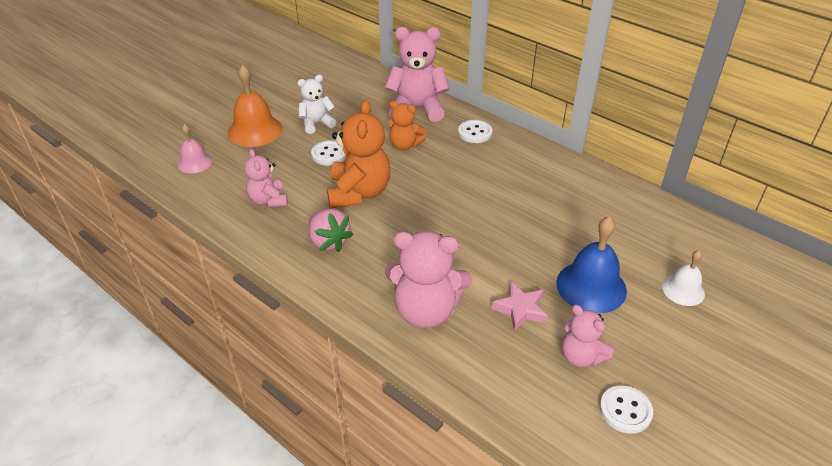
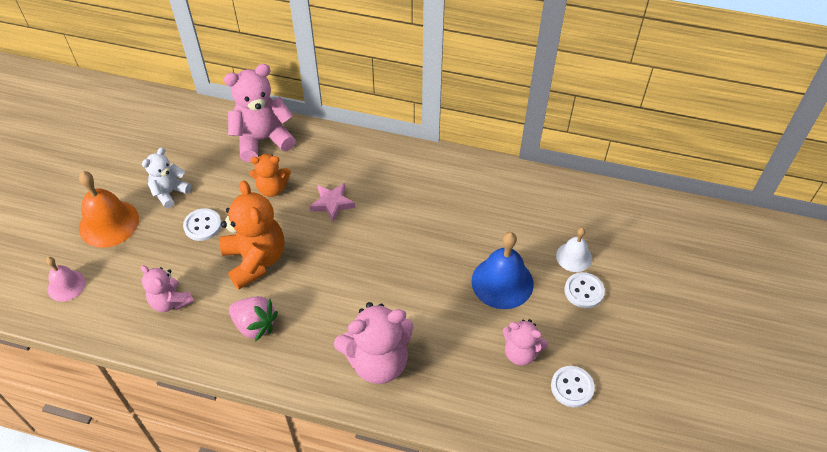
camera: 25 degrees left, 10 degrees up
(475, 133) = (332, 151): white button -> white button (584, 291)
(520, 309) = (455, 328): pink star -> pink star (332, 204)

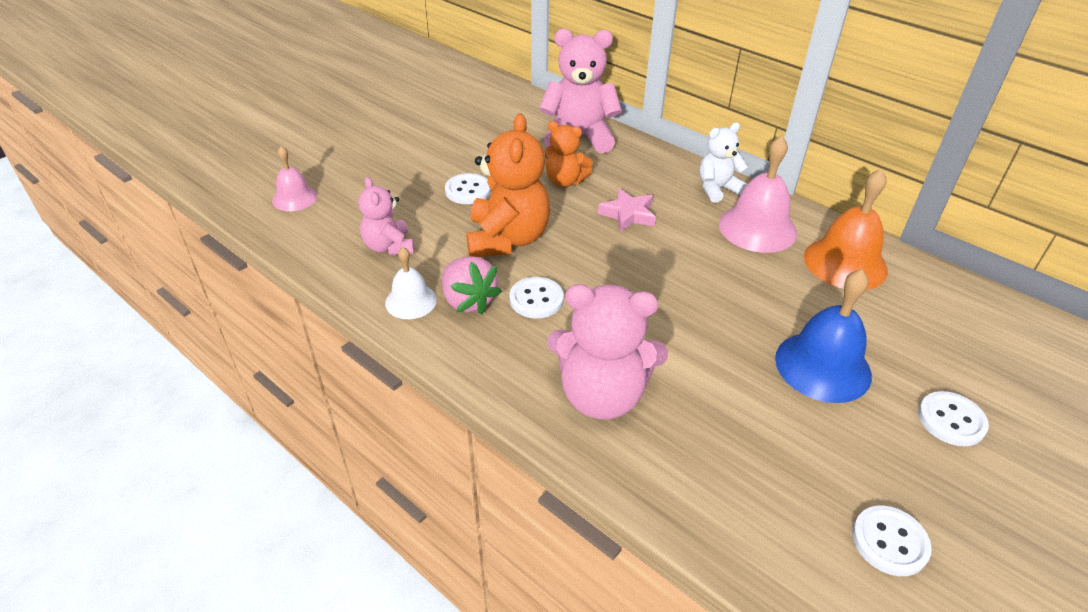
camera: 25 degrees right, 10 degrees down
(109, 223) = (373, 160): orange bell -> orange bell (845, 263)
(170, 192) = (451, 153): white teddy bear -> white teddy bear (717, 189)
(301, 304) = (536, 299): none -> white button
(425, 182) = (757, 228): none -> pink bell
(520, 353) = (819, 463): pink teddy bear -> none
(574, 257) = (947, 373): white bell -> white bell (411, 301)

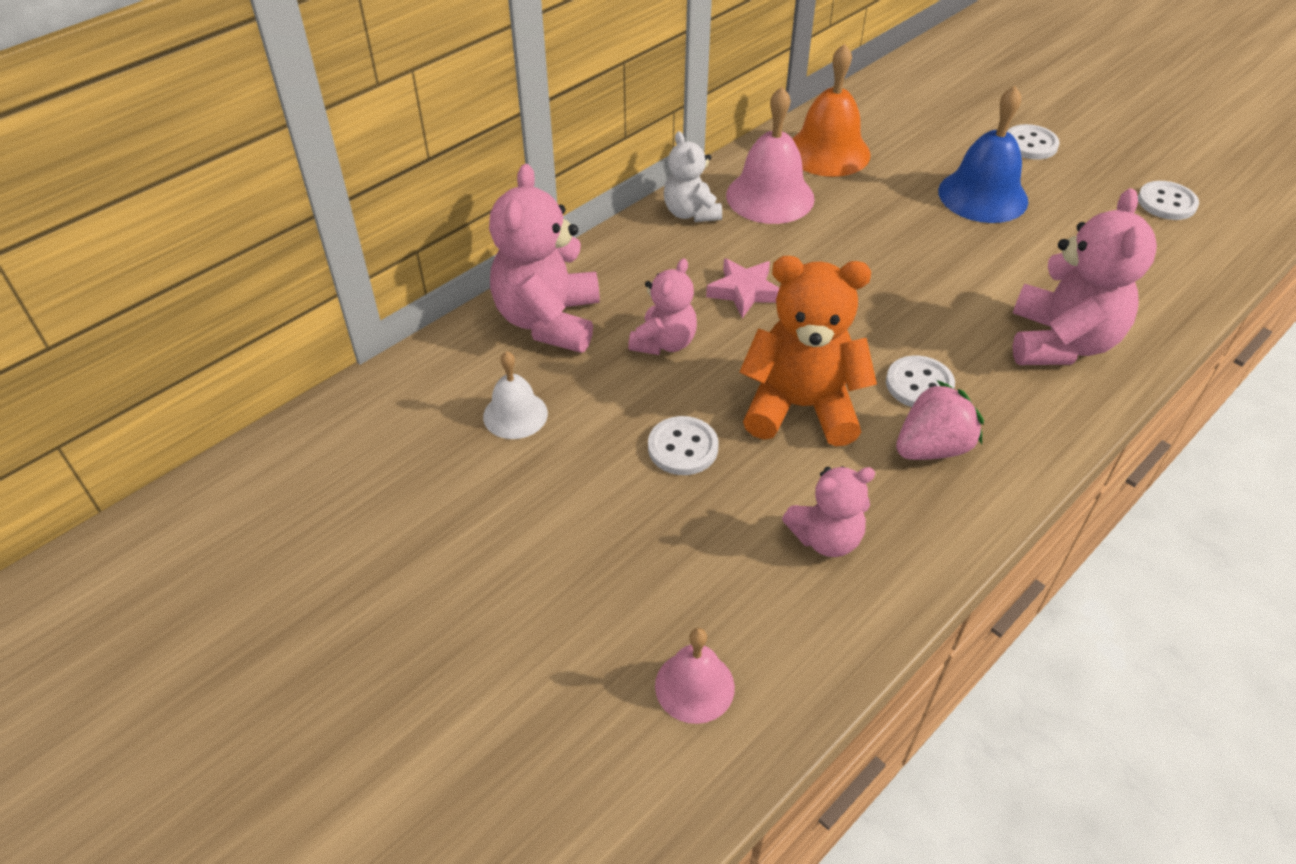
camera: 85 degrees left, 5 degrees up
(411, 301) = (941, 507): white bell -> white bell (515, 414)
(565, 181) = (664, 343): orange teddy bear -> pink teddy bear

